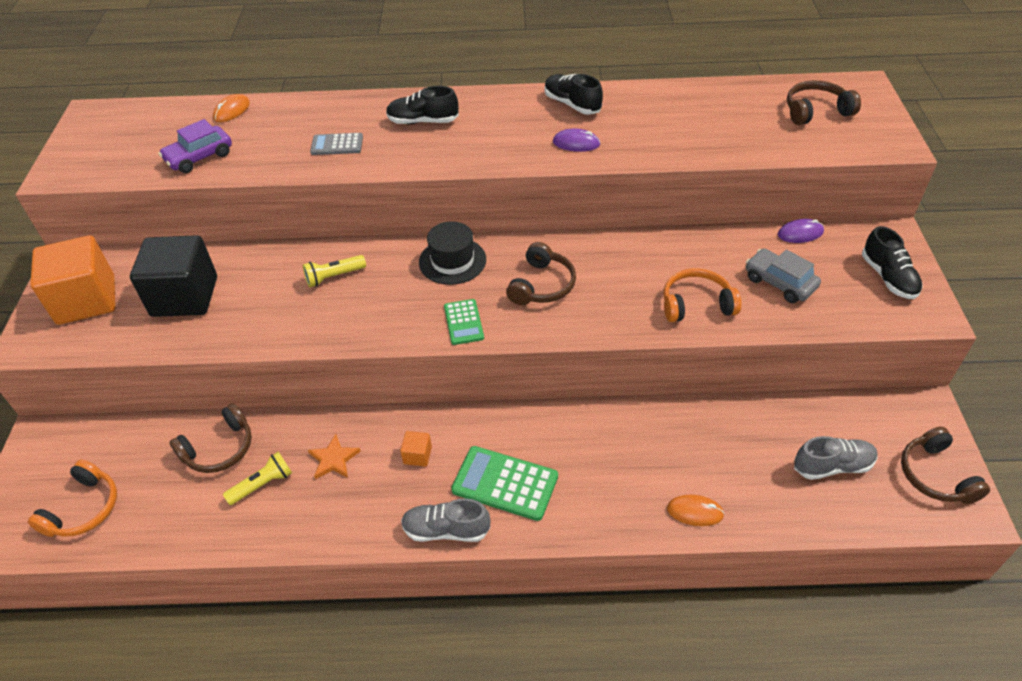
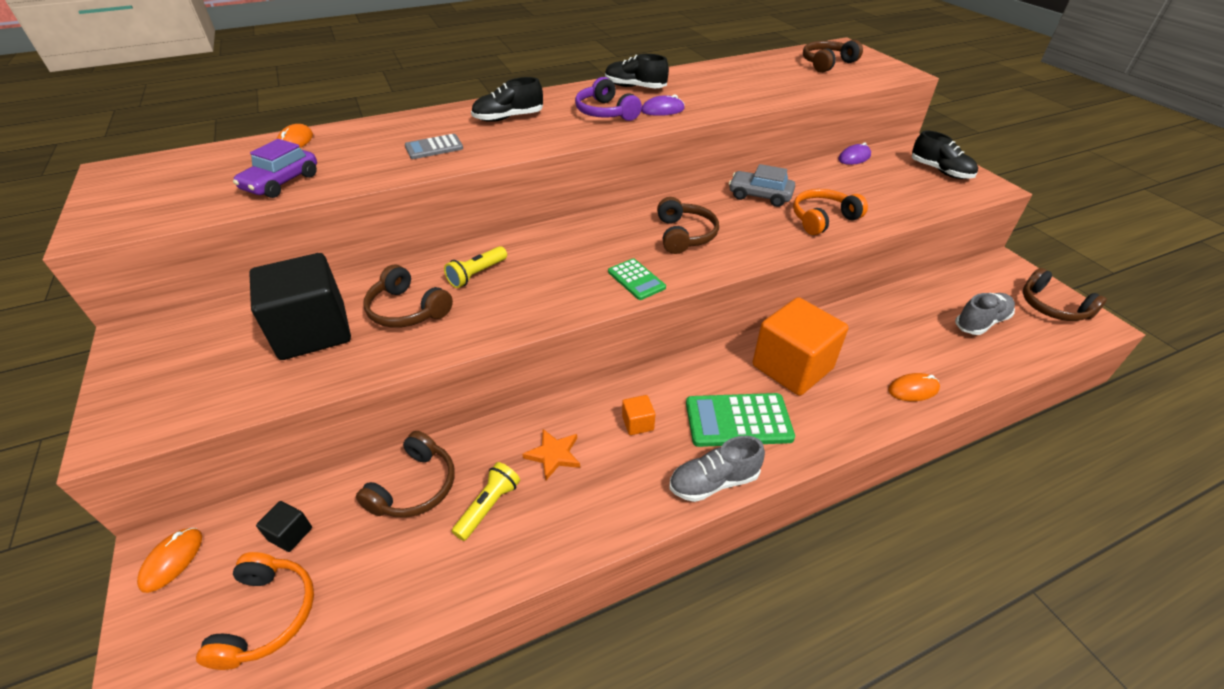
camera: 25 degrees left, 5 degrees down
(44, 446) = (172, 560): none -> orange mouse
(86, 300) = (182, 366): orange cube -> orange cube (792, 367)
(121, 454) = (290, 534): none -> black cube
(261, 297) = (407, 310): none -> brown headphones
(452, 261) = (588, 235): black hat -> none
(518, 134) = (606, 112): none -> purple headphones
(779, 282) = (870, 191): grey car -> grey car (760, 196)

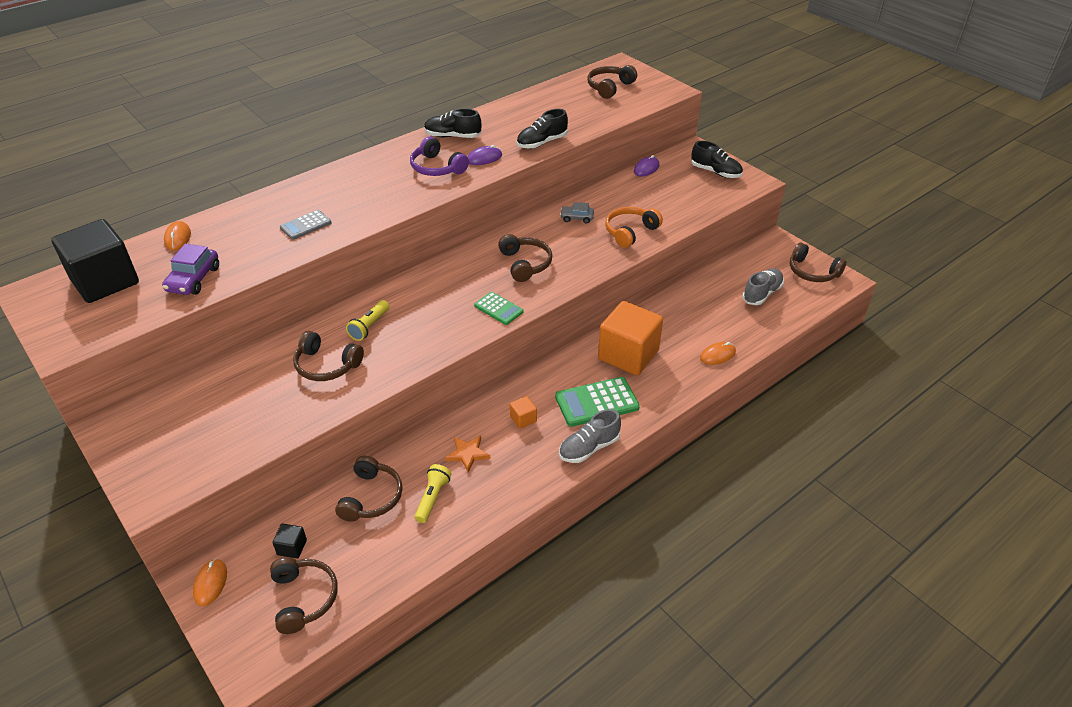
camera: 15 degrees left, 0 degrees up
(267, 615) = (303, 598): orange headphones -> brown headphones
(313, 331) = (259, 396): black cube -> black cube (105, 281)
(508, 118) = (355, 185): black shoe -> black shoe (542, 143)
(760, 196) = (577, 218): grey car -> grey car, size x0.63

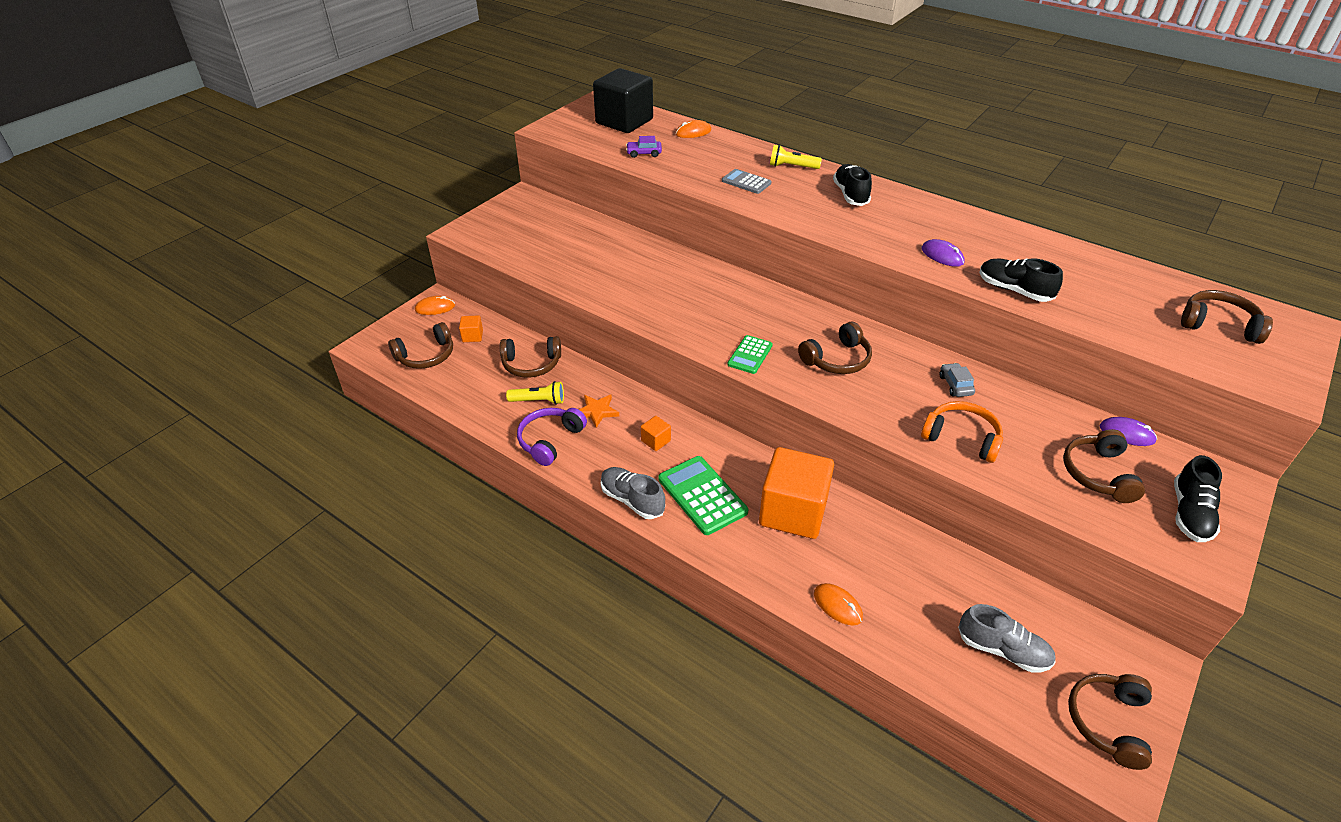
camera: 75 degrees right, 0 degrees up
(193, 279) = (644, 153): purple car -> purple car, size x0.63
(292, 547) = (472, 336): black cube -> orange cube
(326, 365) = (623, 271): brown headphones -> brown headphones (1098, 474)
(369, 326) = (683, 280): yellow flashlight -> yellow flashlight (792, 166)
(437, 167) = (897, 229): purple headphones -> purple headphones (550, 440)
(452, 136) = (968, 226): black shoe -> black shoe (850, 195)

